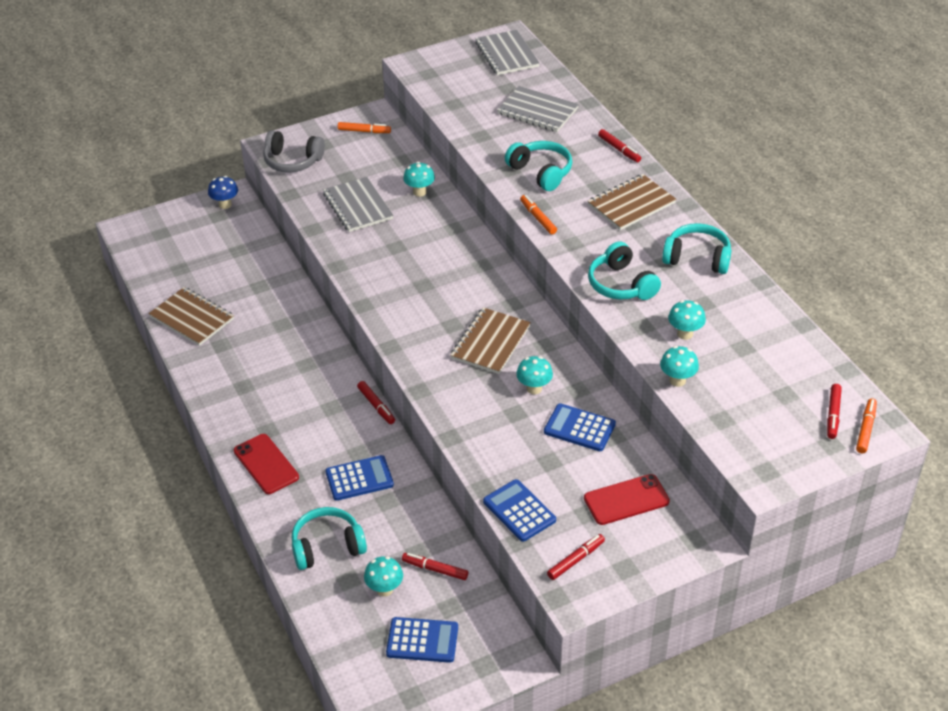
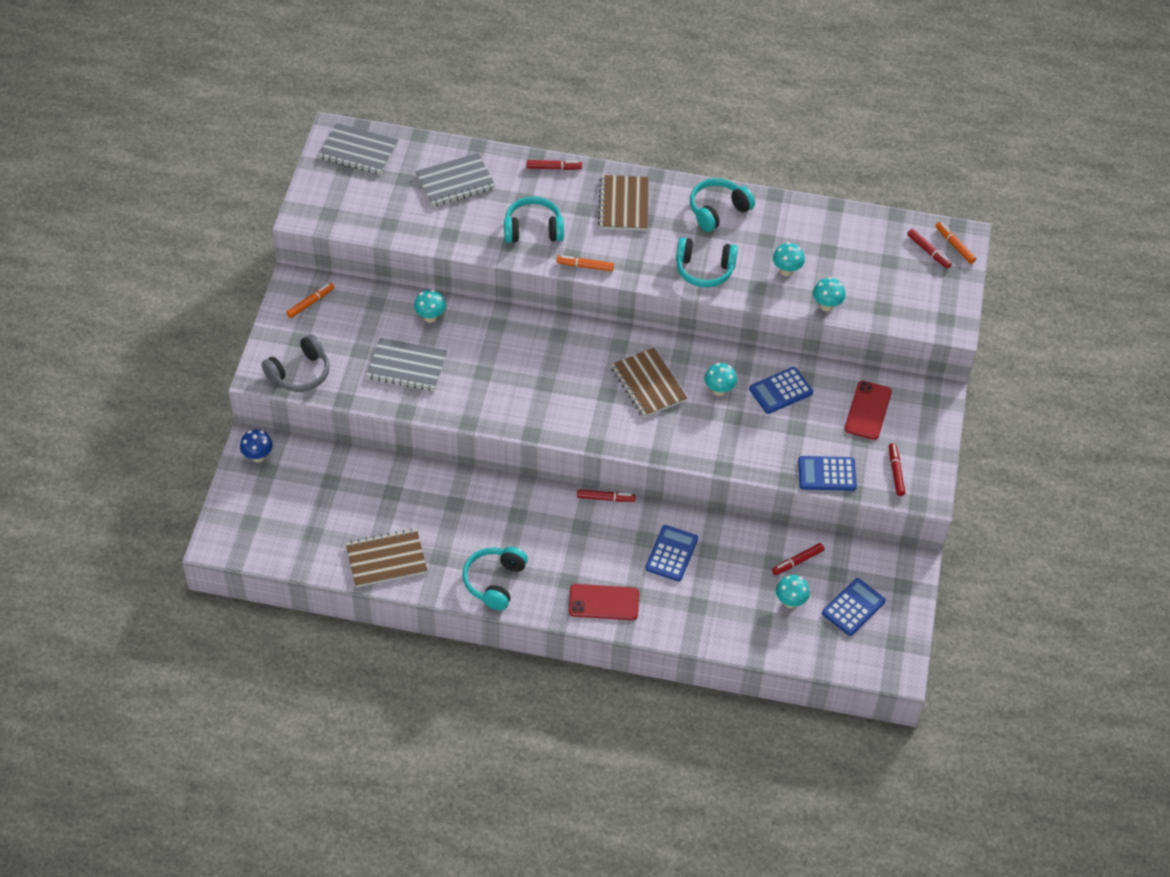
camera: 55 degrees left, 10 degrees up
(327, 547) = (721, 612): turquoise headphones -> turquoise headphones (495, 582)

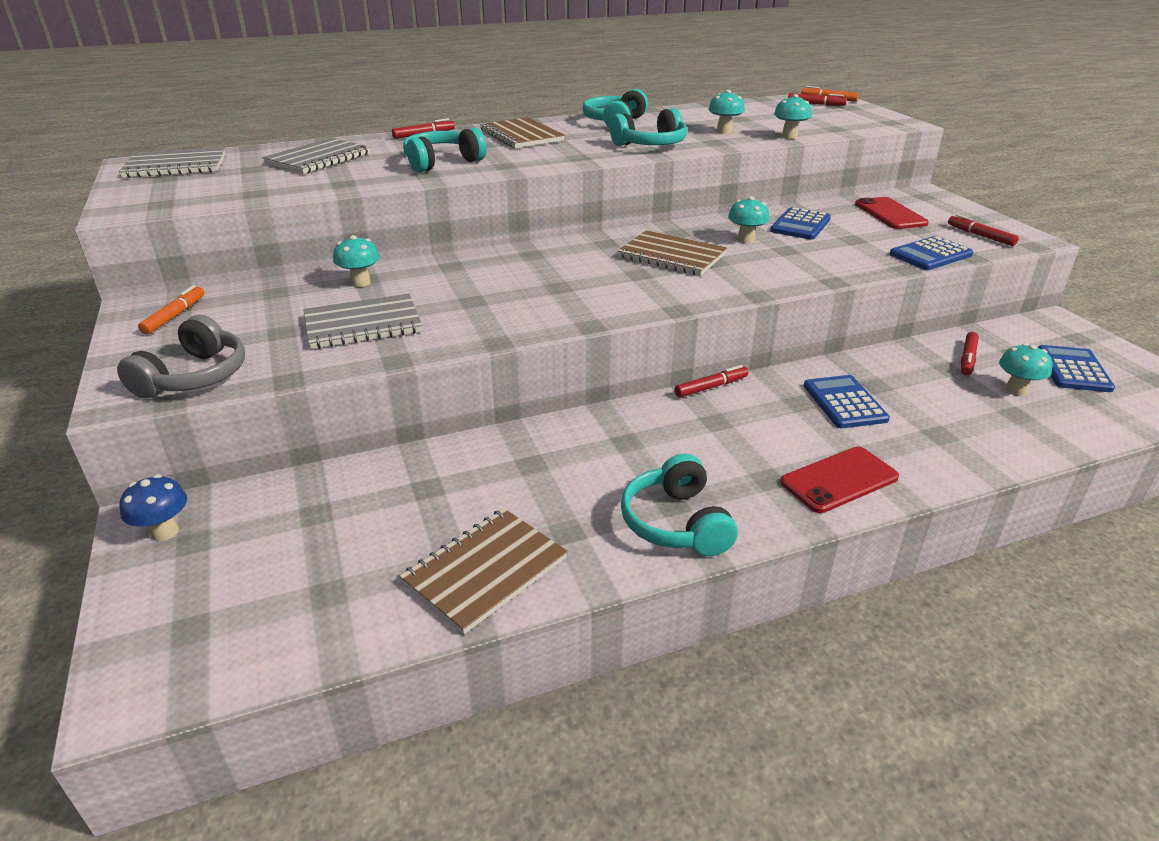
camera: 30 degrees left, 20 degrees down
(585, 266) = (528, 167): orange marker -> none

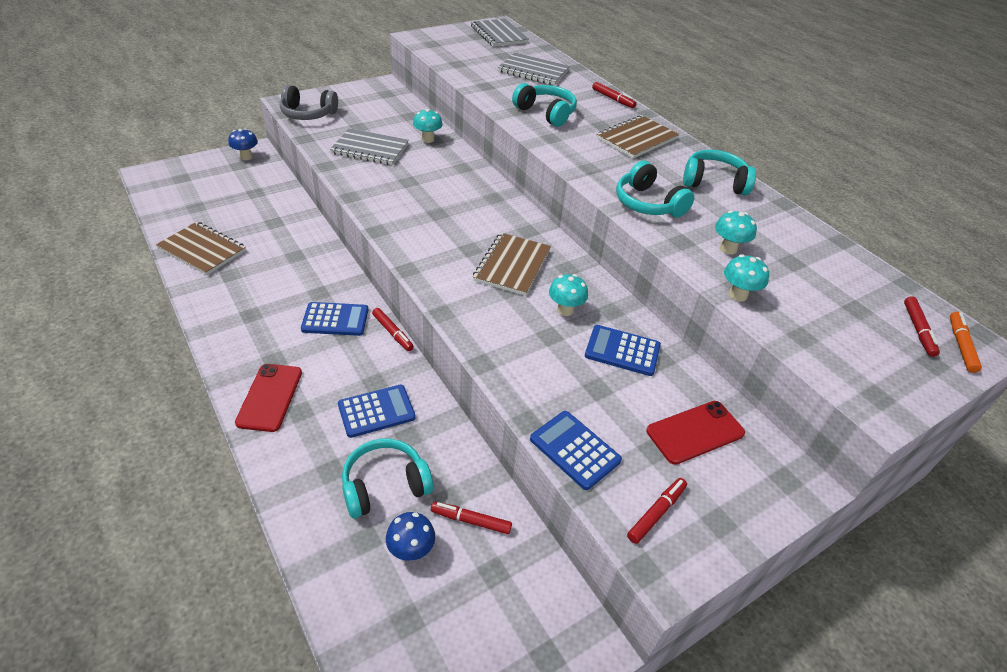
camera: 75 degrees right, 10 degrees up
(175, 316) = (374, 95): orange marker -> none
(363, 324) = (370, 149): grey notebook -> grey notebook turned 45 degrees counterclockwise
(676, 523) = (231, 316): turquoise headphones -> turquoise headphones (385, 485)
(839, 480) = (270, 397): red phone -> red phone turned 45 degrees clockwise
(1016, 390) = (411, 551): turquoise mushroom -> blue mushroom
(1073, 370) = (463, 623): blue calculator -> blue calculator (335, 319)

